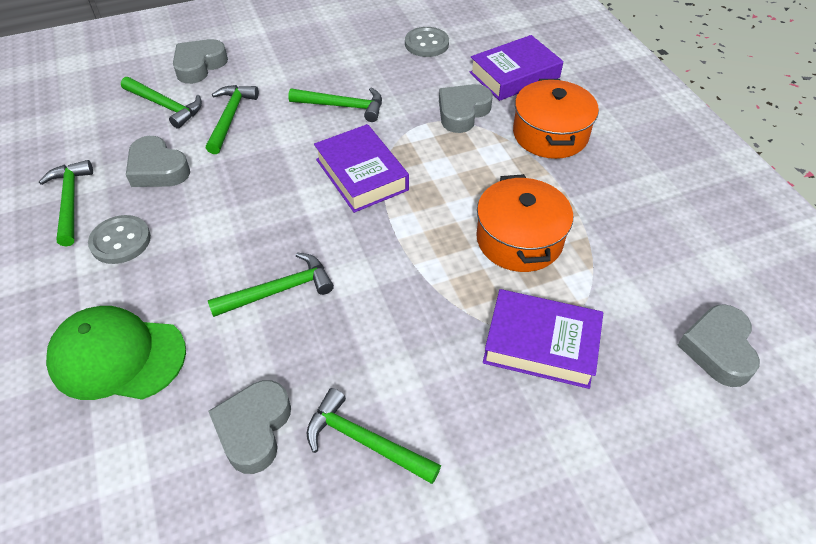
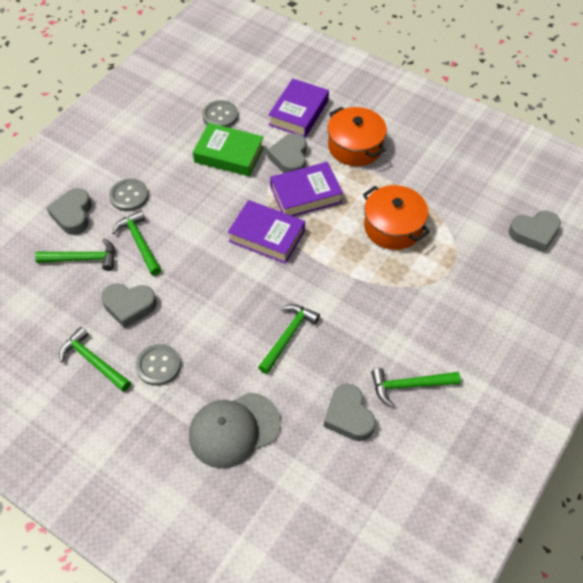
camera: 35 degrees left, 5 degrees up
(117, 356) = (234, 429): green cap -> grey cap
(265, 73) = (129, 196): none -> grey button
(343, 106) = (209, 194): green hammer -> none
(400, 81) = (229, 154): none -> green book
(541, 344) = (451, 281): purple book -> purple book (306, 194)
(718, 349) = (534, 233): grey heart -> grey heart turned 75 degrees counterclockwise

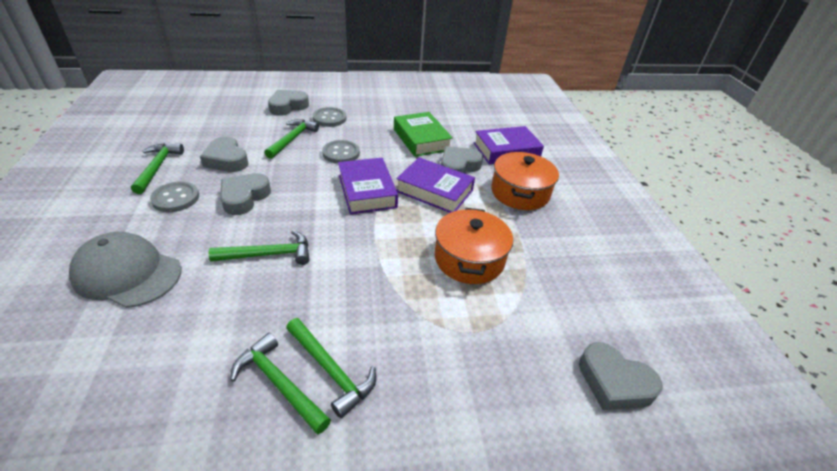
camera: 45 degrees right, 15 degrees down
(83, 259) = (253, 125): green hammer -> green hammer (331, 370)
(220, 116) = (449, 121): grey button -> grey button (341, 153)
(348, 416) = (197, 351): grey heart -> grey heart (244, 197)

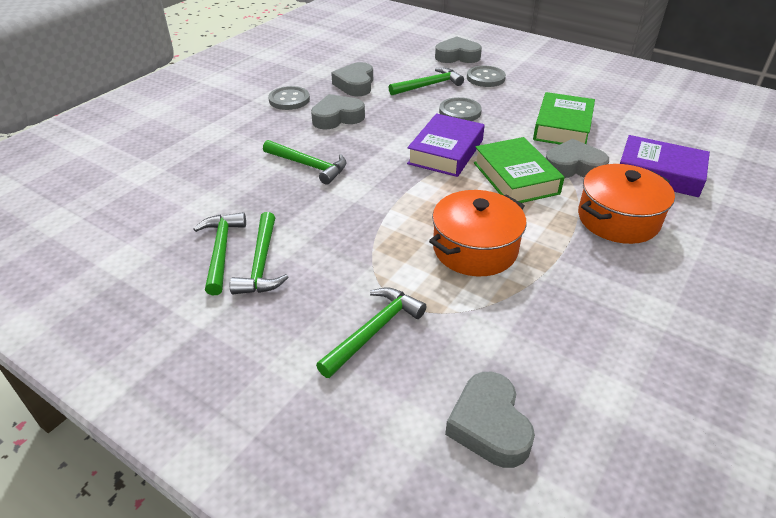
camera: 45 degrees right, 0 degrees up
(127, 273) = (210, 137): grey cap -> none
(157, 167) = (300, 73): green hammer -> green hammer (374, 331)
(434, 191) = (515, 178): purple book -> green book

